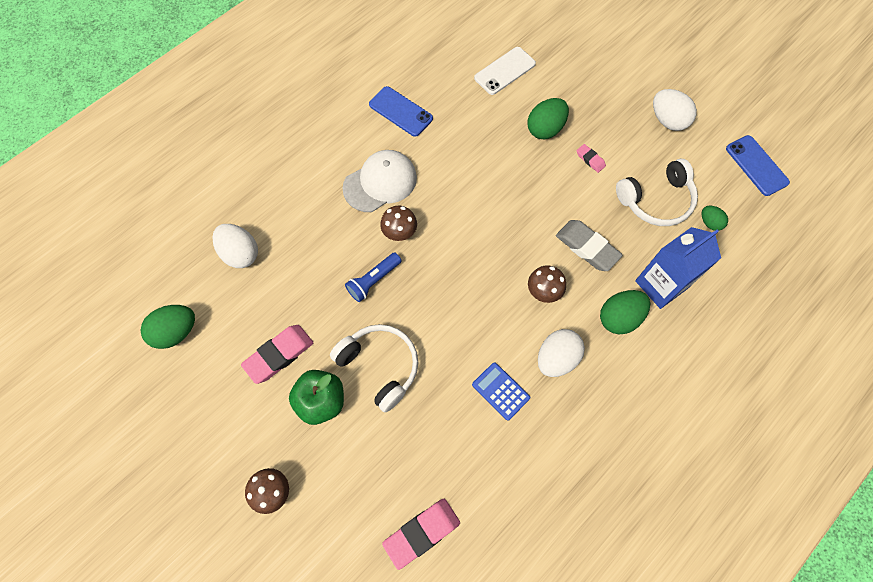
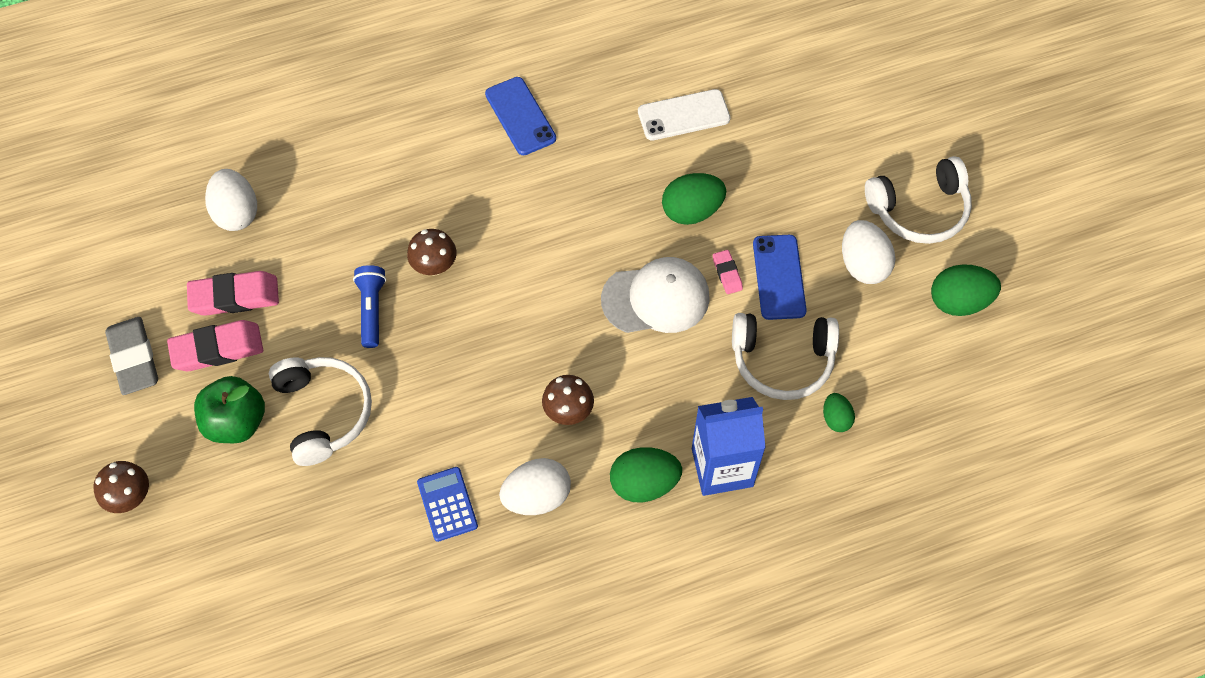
camera: 25 degrees right, 5 degrees down
(176, 332) = (119, 273): green egg -> green egg (959, 301)
(373, 280) = (371, 310): blue flashlight -> blue flashlight turned 105 degrees clockwise
(380, 182) = (445, 195): white cap -> white cap (656, 298)
(422, 533) = (267, 618): pink eraser -> pink eraser (235, 297)
(587, 247) = (655, 381): grey eraser -> grey eraser (134, 358)
(680, 74) = (919, 210): none -> white headphones
(756, 165) = (948, 372): blue phone -> blue phone (779, 277)

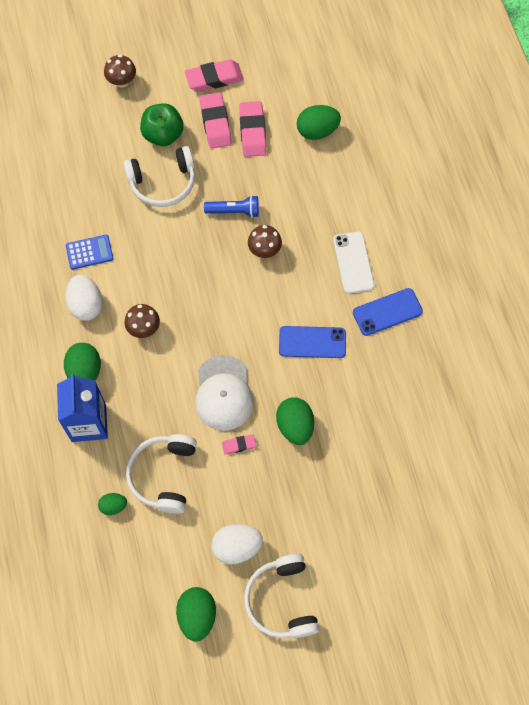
camera: 95 degrees right, 5 degrees up
(134, 358) = (214, 78): grey eraser -> pink eraser
(236, 213) = (317, 131): white egg -> green egg
(683, 115) = (382, 429): white phone -> white phone (353, 262)
(779, 277) = (232, 482): blue phone -> blue phone (312, 342)

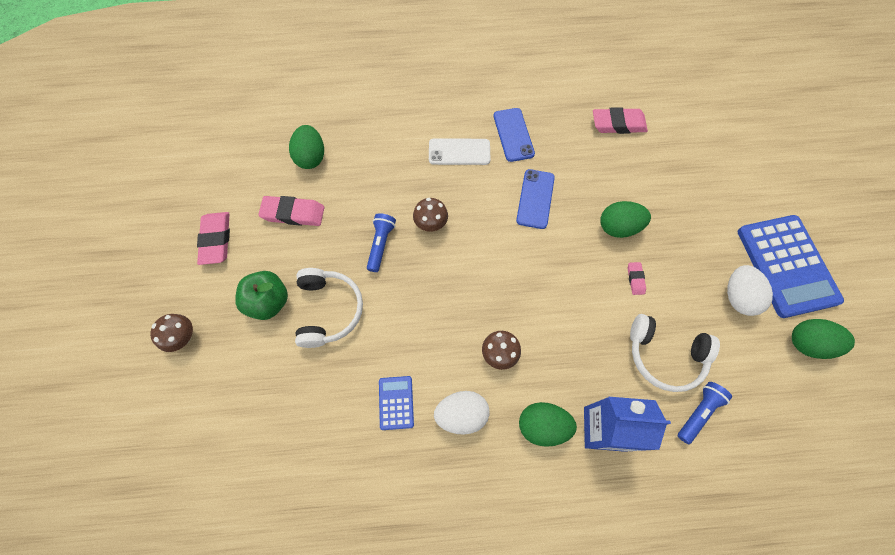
camera: 80 degrees left, 0 degrees up
(113, 506) = (698, 412): green egg -> blue flashlight
(215, 123) = (271, 247): pink eraser -> pink eraser (618, 124)
(223, 393) = (580, 285): white cap -> none
(282, 600) = (787, 265): white headphones -> blue calculator

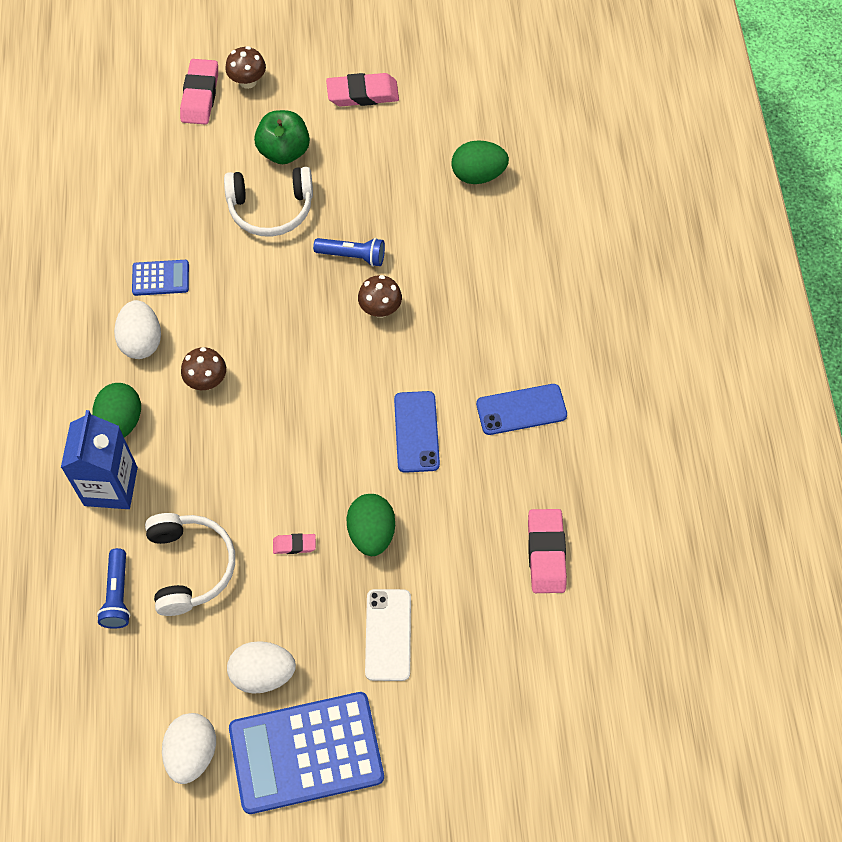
camera: 90 degrees right, 5 degrees down
(293, 213) = (396, 164): pink eraser -> pink eraser (200, 95)
(459, 152) = (490, 341): white phone -> white phone (388, 635)
(535, 199) = (416, 432): blue phone -> blue phone turned 75 degrees clockwise
(665, 355) = (190, 566): white headphones -> white headphones turned 150 degrees clockwise
(698, 412) = (118, 595): blue flashlight -> blue flashlight turned 45 degrees clockwise
(808, 343) = (192, 753): green egg -> white egg

